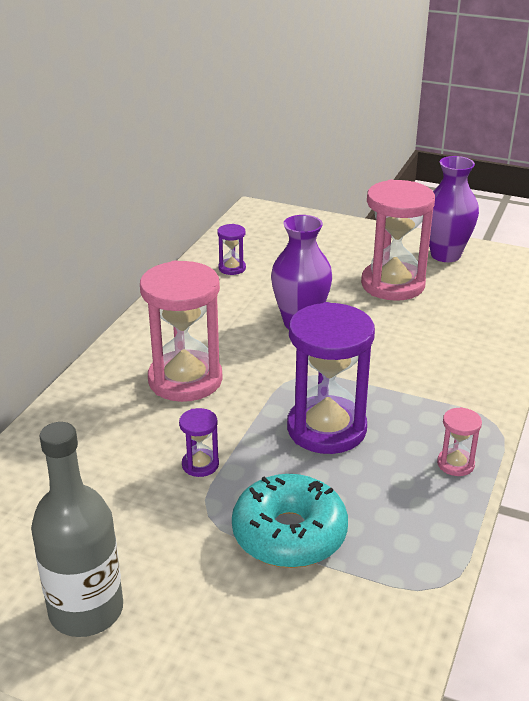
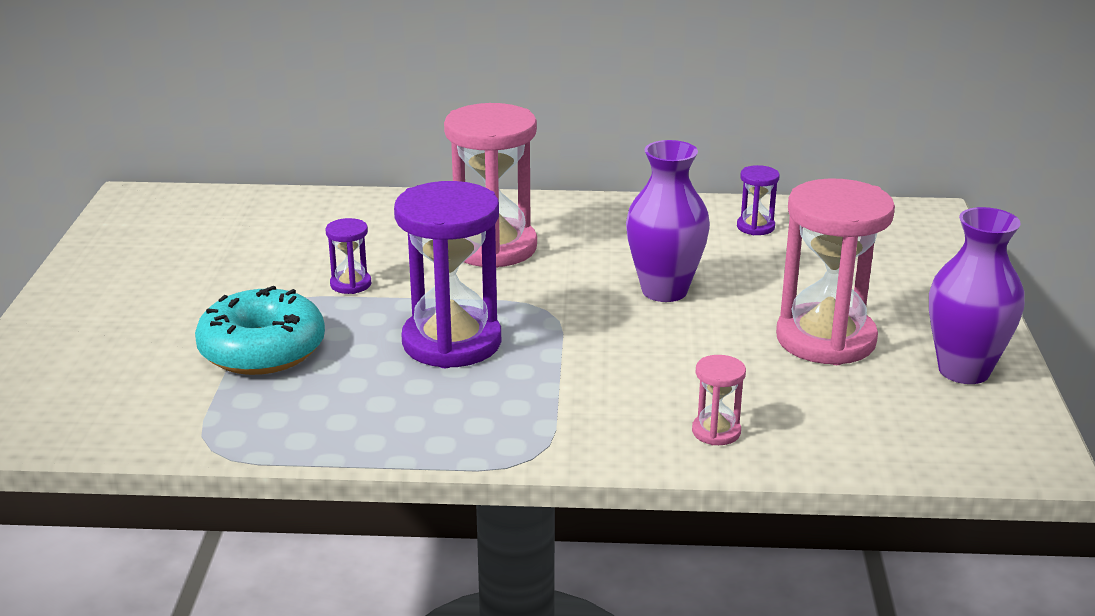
camera: 70 degrees right, 5 degrees down
(86, 610) = (133, 275): grey bottle -> none
(455, 464) = (429, 436): pink hourglass -> pink hourglass (716, 432)

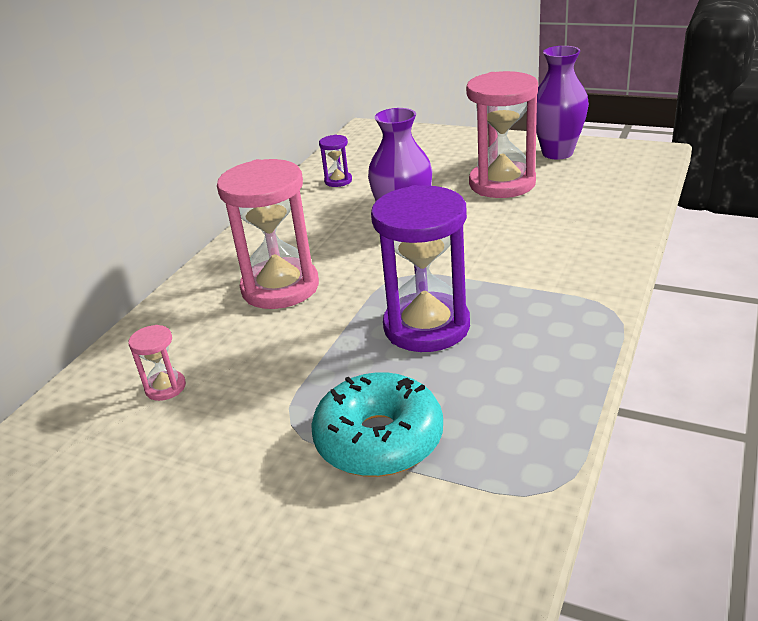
camera: 65 degrees left, 5 degrees up
(350, 284) = (287, 371): purple hourglass -> none
(716, 432) = (600, 236): pink hourglass -> pink hourglass (165, 387)

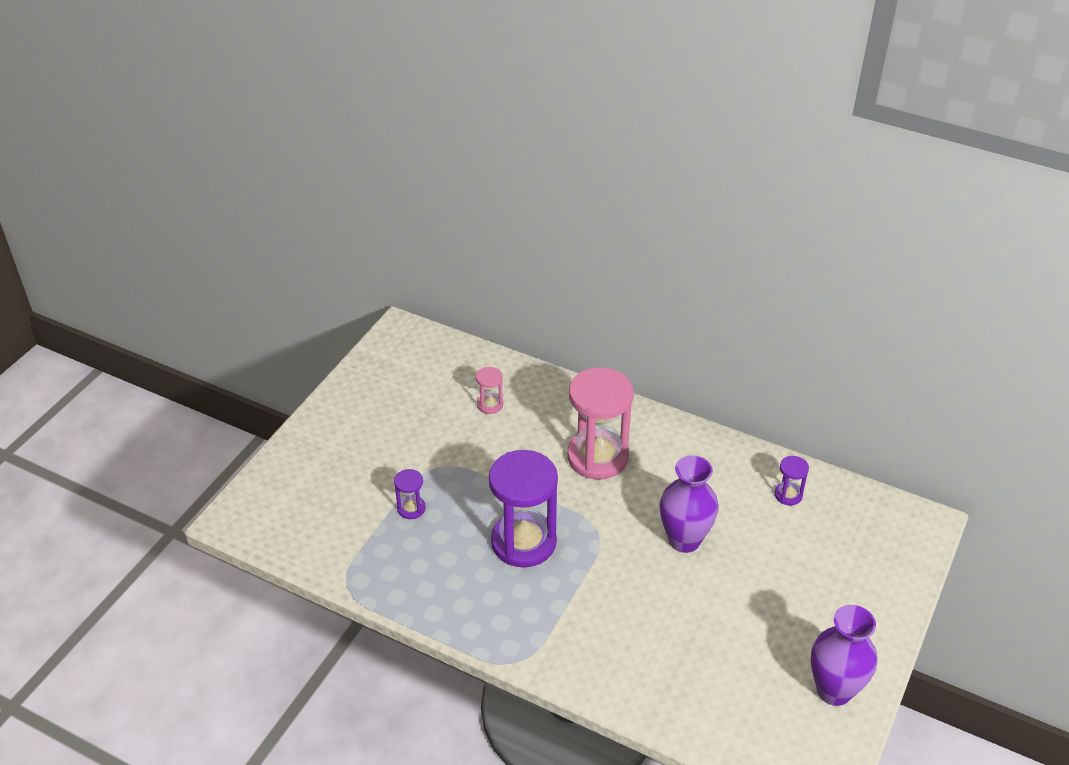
camera: 90 degrees right, 10 degrees up
(379, 439) = (411, 508): turquoise donut -> purple hourglass
(502, 183) = (761, 626): pink hourglass -> none

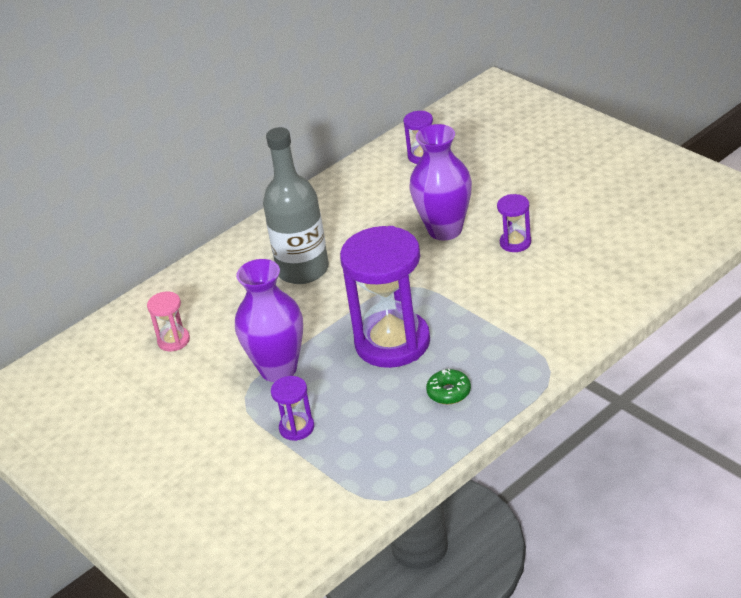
camera: 65 degrees left, 5 degrees down
(473, 596) = (449, 392): none -> green donut
(597, 457) = (303, 270): pink hourglass -> grey bottle
(684, 597) = (515, 243): none -> purple hourglass
(834, 690) = (654, 174): purple vase -> purple vase (278, 369)

